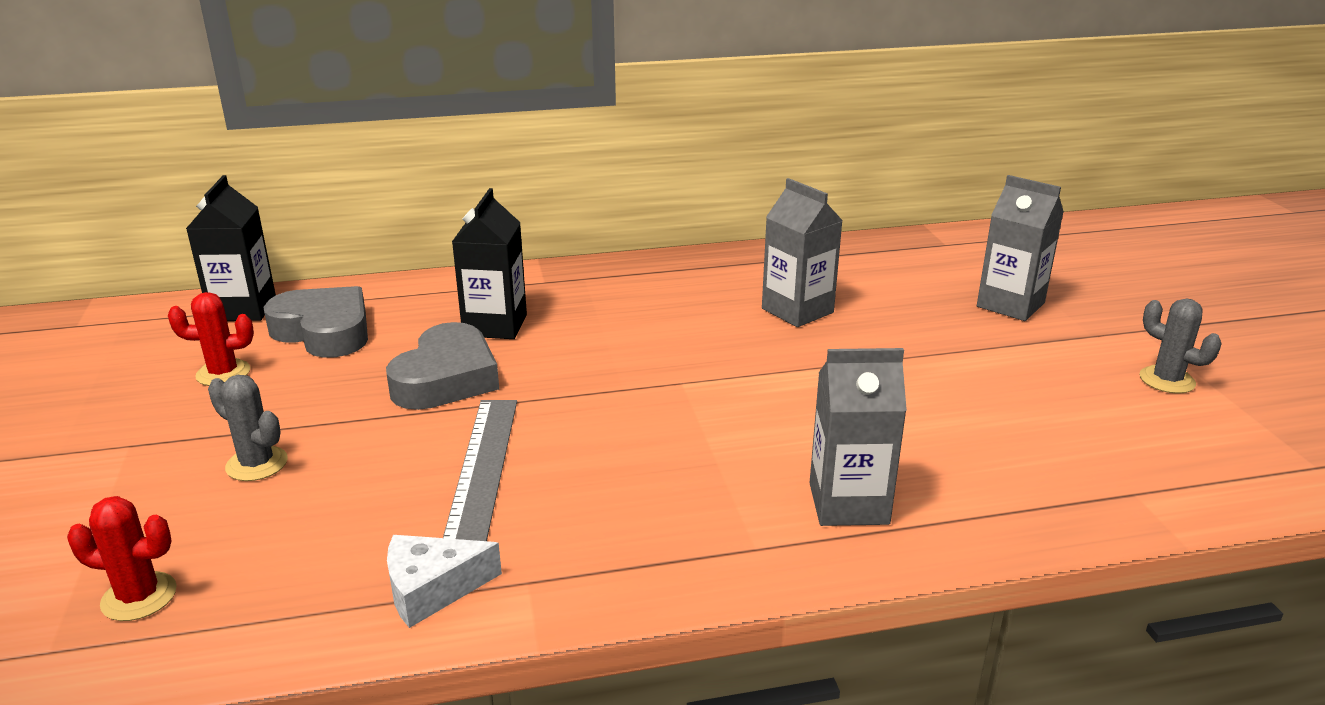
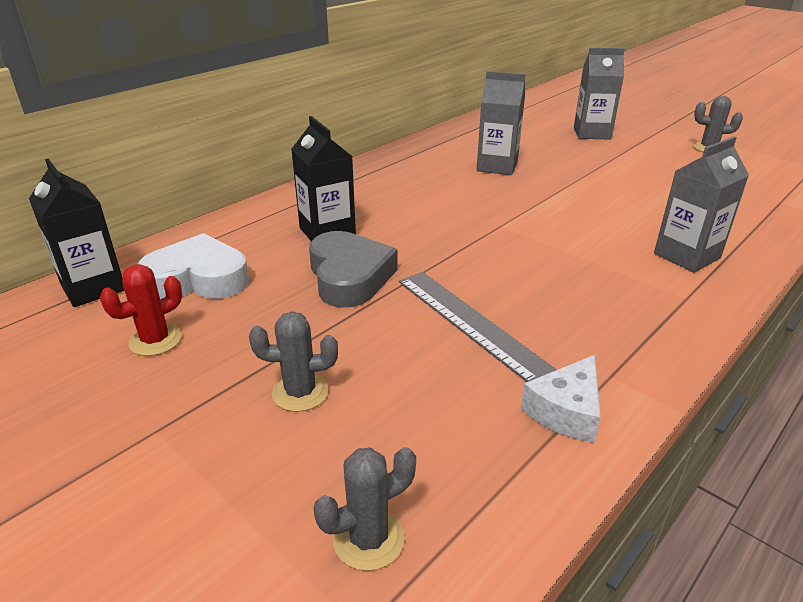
camera: 35 degrees left, 5 degrees up
(139, 597) = (368, 539): red cactus -> grey cactus
(324, 331) = (198, 279): grey heart -> white heart

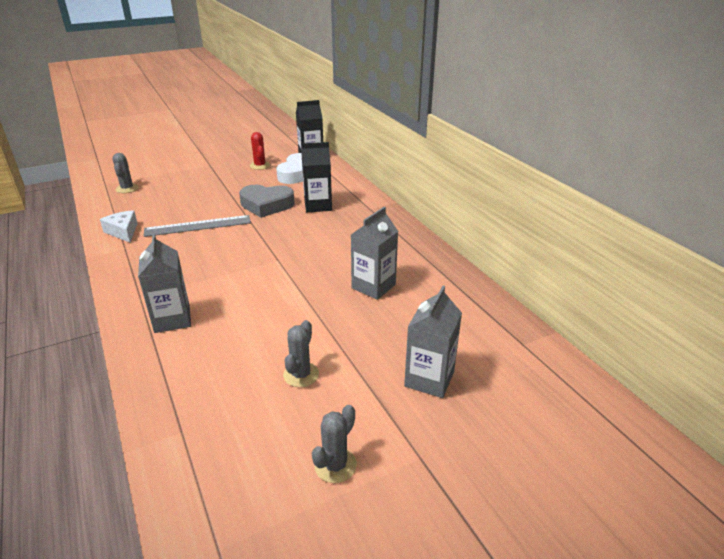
camera: 110 degrees right, 0 degrees up
(300, 392) = (199, 186): grey cactus -> grey cactus (301, 374)

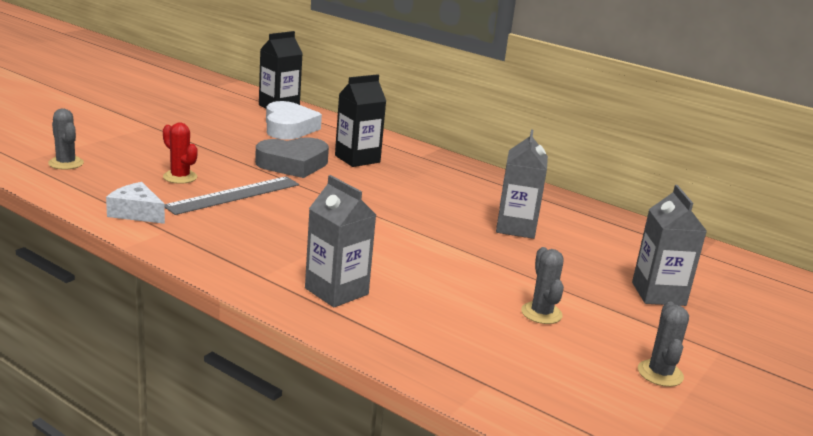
camera: 30 degrees left, 10 degrees down
(260, 165) = (225, 122): red cactus -> red cactus (180, 177)

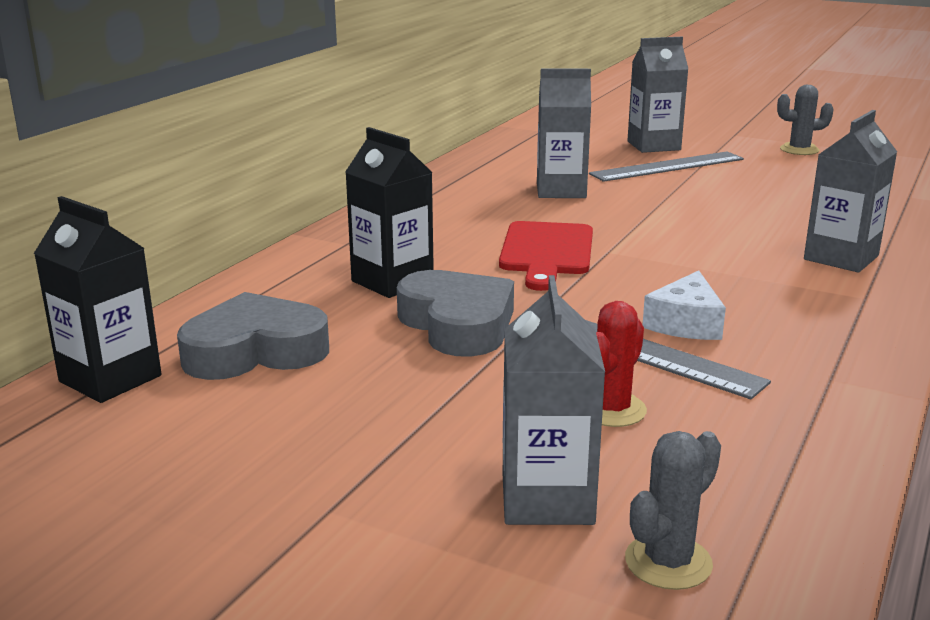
camera: 95 degrees left, 0 degrees up
(124, 154) = (547, 499): none -> grey carton
(136, 213) = (804, 416): white cheese -> white cheese (686, 323)
(289, 127) = (255, 351): white heart -> grey heart
(387, 200) = (546, 252): none -> red cutting board
(541, 313) = (754, 180): grey cactus -> none
(585, 283) = (667, 166): none -> grey ruler

